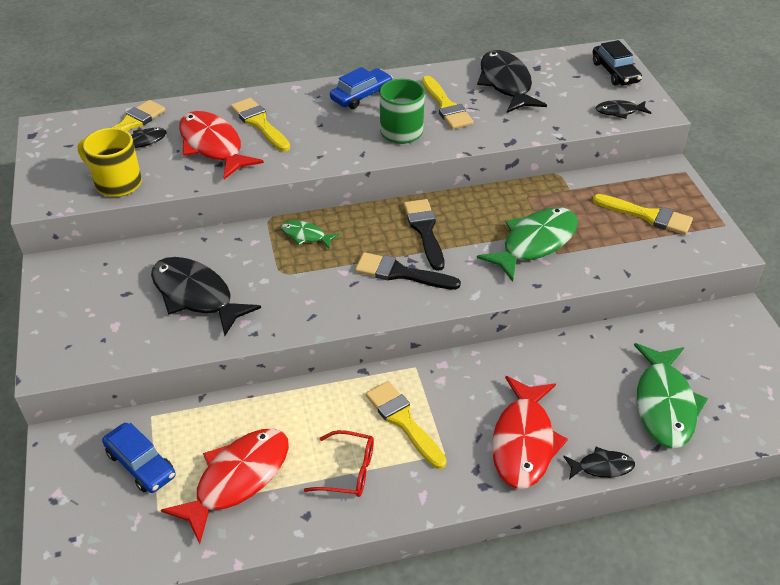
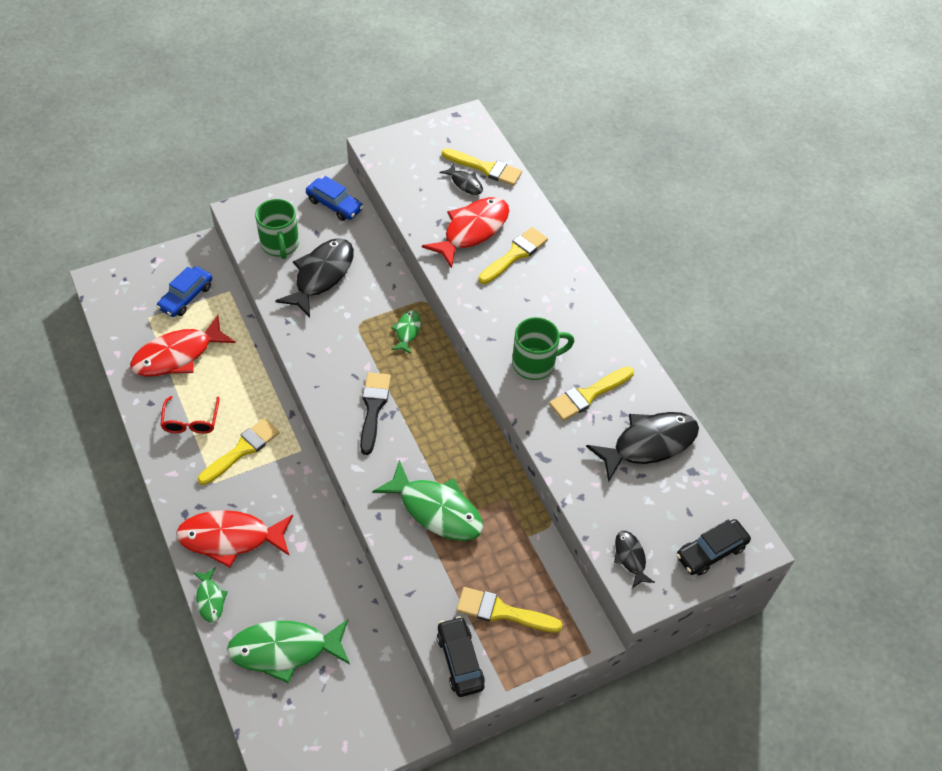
camera: 75 degrees right, 10 degrees up
(117, 183) = (407, 183): yellow mug -> none
(128, 328) = (280, 245): none -> green mug
(237, 479) = (178, 355): red fish -> red fish turned 120 degrees clockwise
(361, 95) = (584, 322): blue car -> blue car (334, 205)
(425, 230) = (434, 418): black brush -> none
(601, 467) = (210, 599): black fish -> green fish
(647, 216) = (502, 612): yellow brush -> yellow brush turned 90 degrees clockwise
(697, 248) = (460, 660): none -> black car

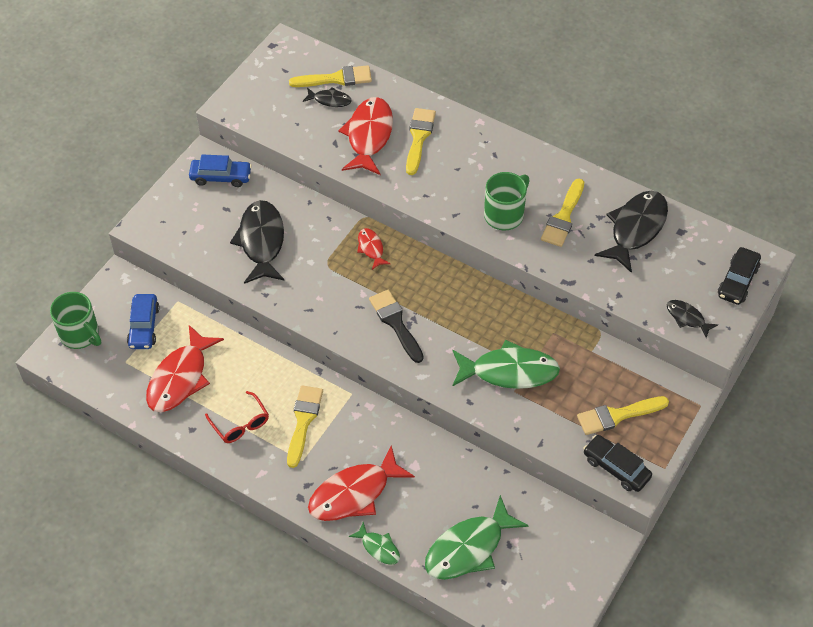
camera: 30 degrees left, 0 degrees up
(280, 245) = (203, 235): green mug -> green mug (80, 334)
(407, 331) = (371, 248): green fish -> red fish

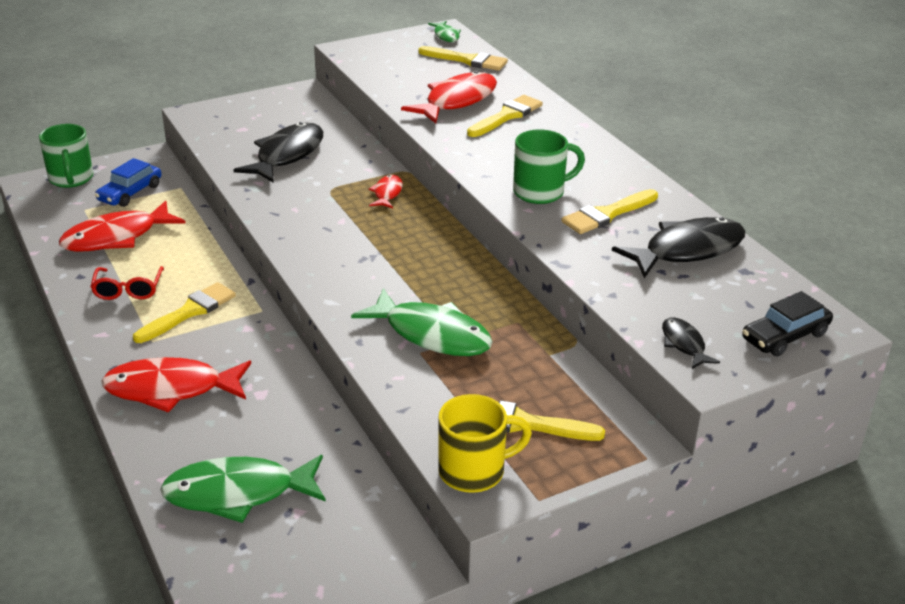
camera: 30 degrees right, 20 degrees down
(221, 177) = (301, 106): blue car -> none
(330, 100) = (445, 70): black fish -> none
(378, 547) = (141, 446): green fish -> green fish (446, 36)
(395, 323) = (350, 252): black brush -> none
(616, 467) = (474, 471): black car -> yellow mug

